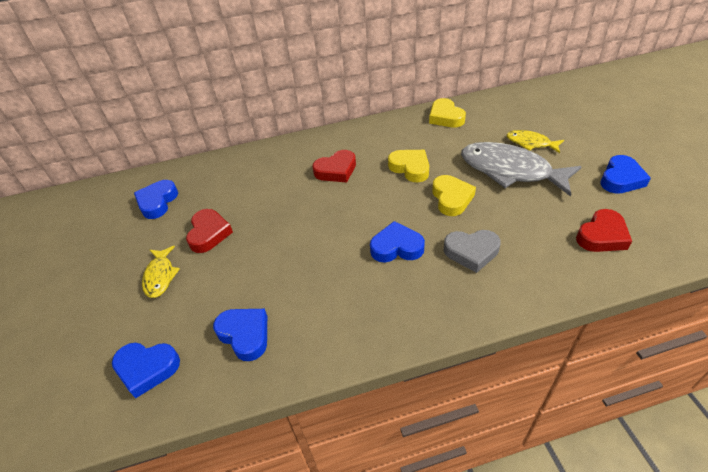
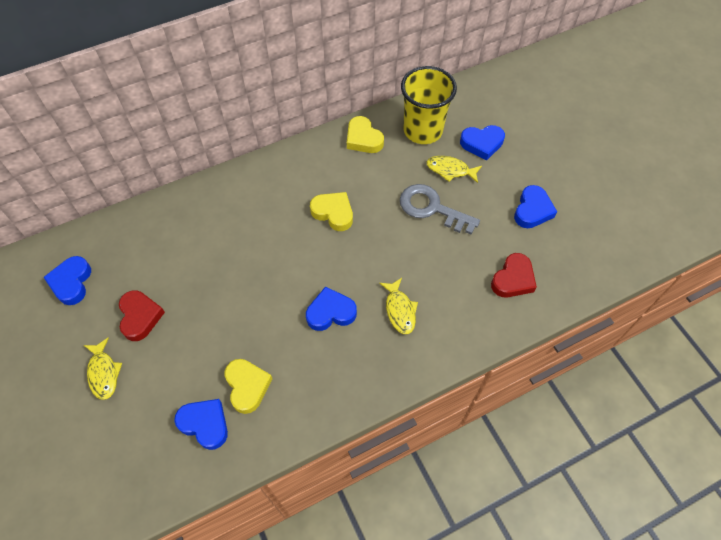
camera: 15 degrees left, 15 degrees up
(147, 369) = (122, 471): blue heart -> blue heart (482, 144)
(336, 170) = (257, 222): red heart -> none
(451, 198) = (377, 248): yellow heart -> yellow heart (247, 386)
(471, 252) = (399, 310): grey heart -> yellow fish
(503, 114) = (423, 130): none -> yellow cup
(510, 171) = (432, 208): grey fish -> grey key

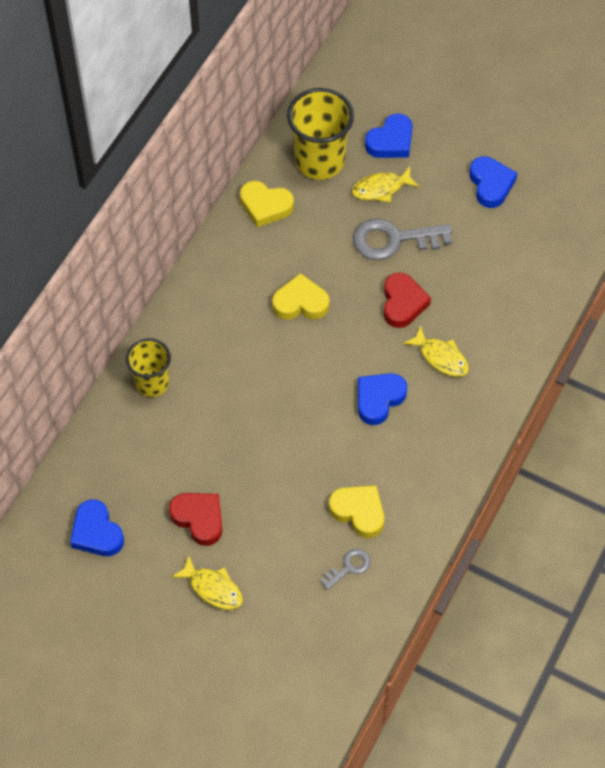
camera: 35 degrees left, 0 degrees up
(194, 207) = (152, 383): none -> yellow cup
(205, 424) = (349, 567): blue heart -> grey key
(513, 279) = (521, 264): red heart -> red heart (403, 303)

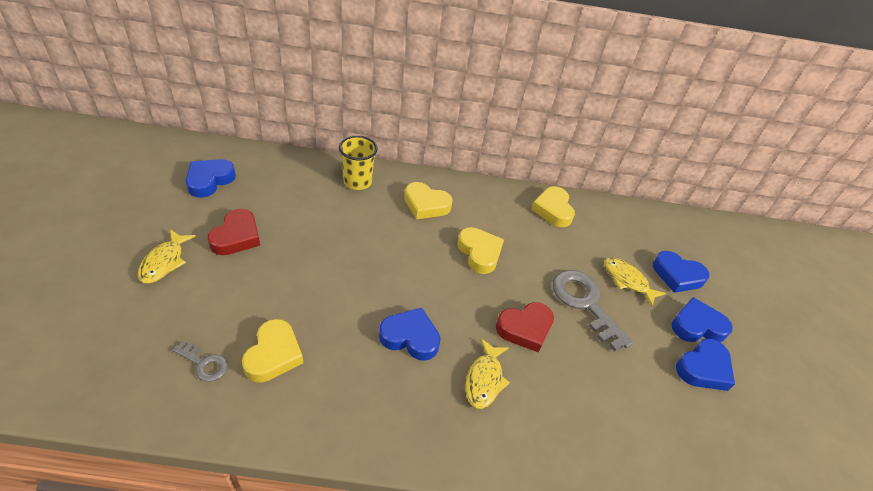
camera: 60 degrees right, 15 degrees down
(214, 326) = (426, 205): none -> yellow heart
(319, 161) = (618, 233): yellow cup -> none
(450, 161) = (697, 326): none -> blue heart

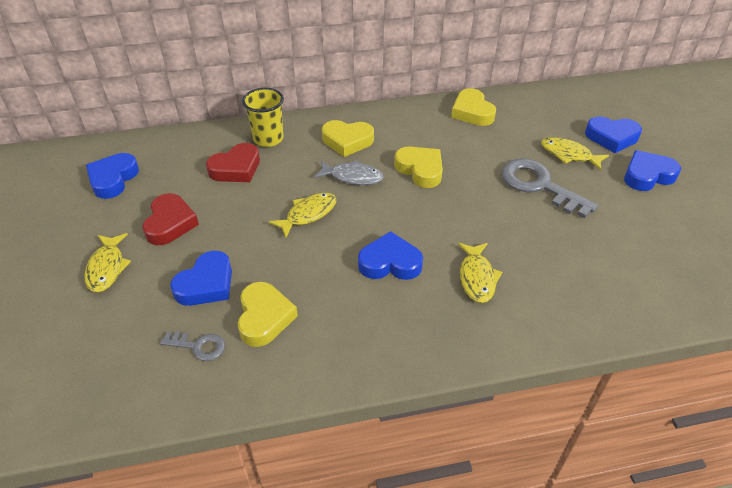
camera: 10 degrees left, 0 degrees up
(359, 265) = (308, 214): none -> yellow fish
(415, 241) = (352, 177): none -> grey fish
(525, 329) = (494, 223): red heart -> red heart (236, 168)
(703, 368) = (668, 209): blue heart -> blue heart (206, 284)

